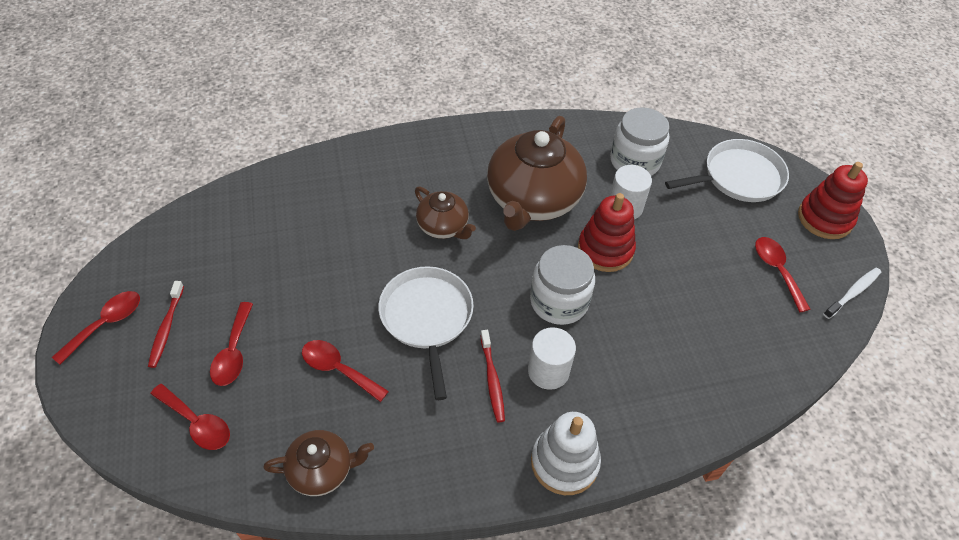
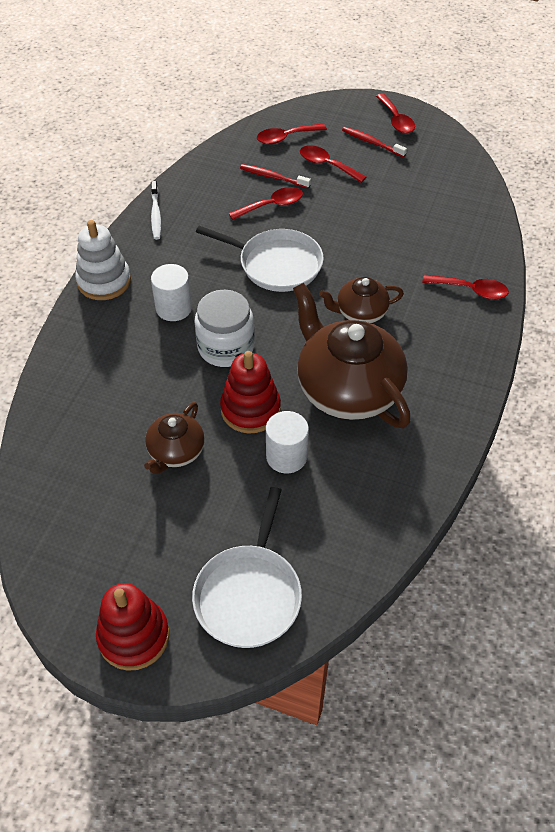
camera: 125 degrees right, 0 degrees up
(322, 470) = (206, 175): brown teapot -> brown teapot (175, 452)
(492, 379) = (195, 275): red toothbrush -> red toothbrush (273, 177)
(635, 161) = (340, 506): white jar -> none
(776, 270) = (119, 532): red spoon -> red spoon (471, 290)
(853, 293) = (42, 579): white toothbrush -> white toothbrush (156, 214)

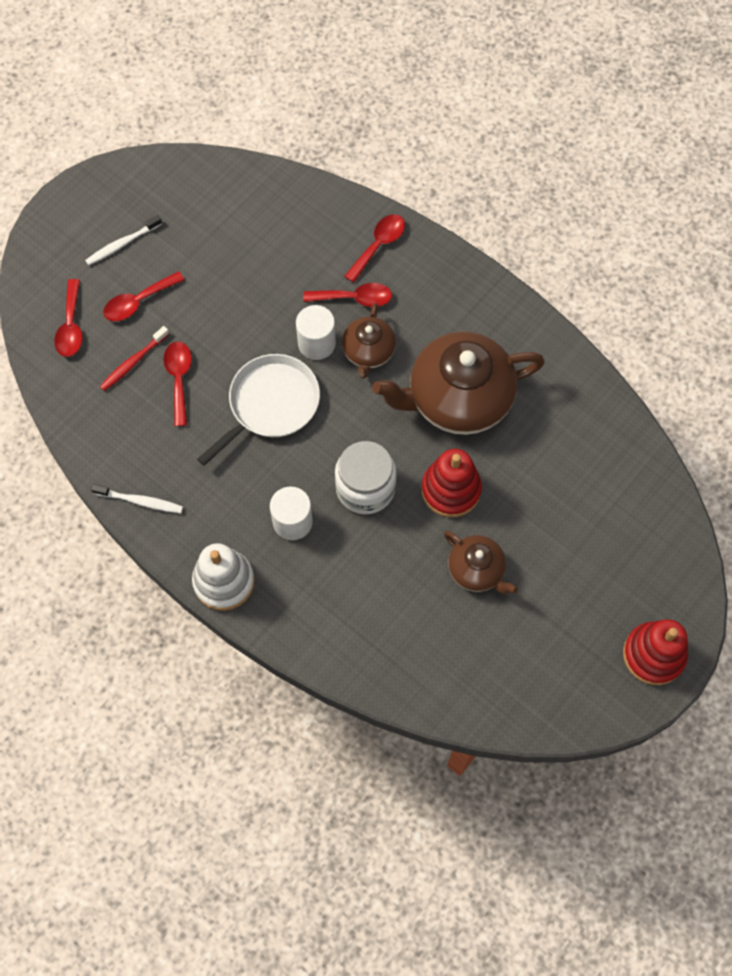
camera: 70 degrees left, 15 degrees up
(249, 594) = (642, 552): white pan -> none
(286, 456) = (515, 476): white cylinder -> white cylinder (316, 343)
(372, 143) = (122, 244): red toothbrush -> white toothbrush
(396, 120) = (95, 205): red spoon -> red spoon (354, 298)

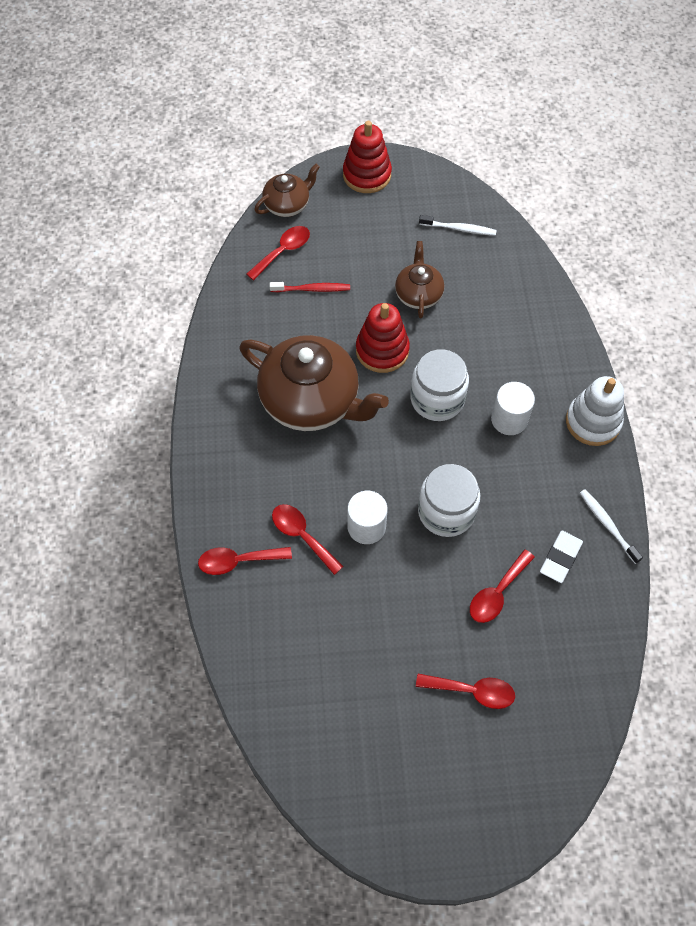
camera: 135 degrees left, 5 degrees down
(71, 326) = (547, 721): red spoon -> red spoon (283, 251)
(122, 244) = (438, 761): white toothbrush -> white toothbrush (459, 229)
(133, 362) = (521, 640): red toothbrush -> red toothbrush (312, 289)
(155, 444) = (560, 558): none -> white eraser
(270, 404) = (446, 511): white pan -> white jar
(368, 352) = (336, 486): brown teapot -> brown teapot (287, 205)

